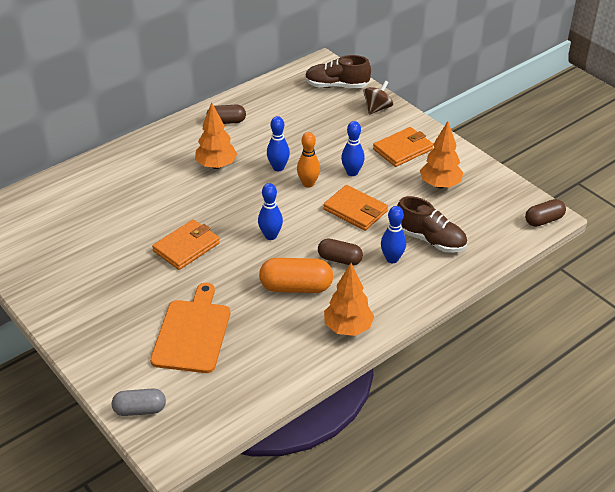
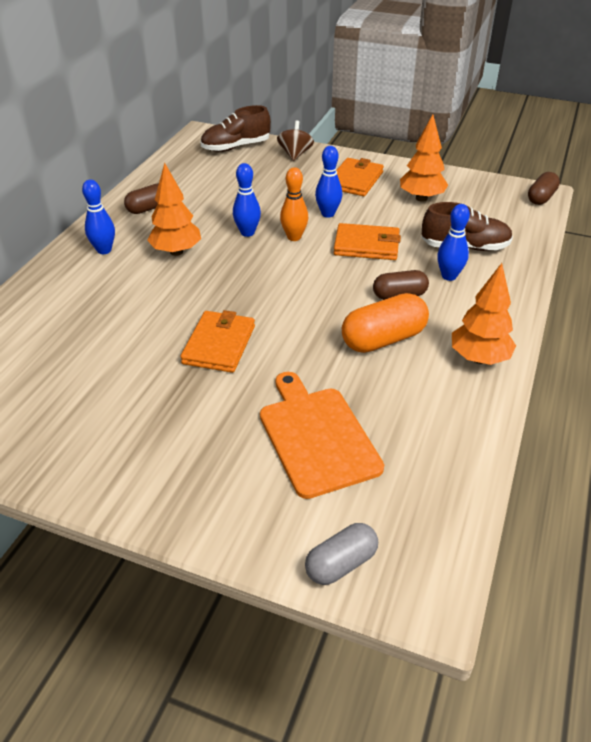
camera: 30 degrees left, 0 degrees up
(270, 236) = (304, 299): blue bowling pin -> blue bowling pin (104, 250)

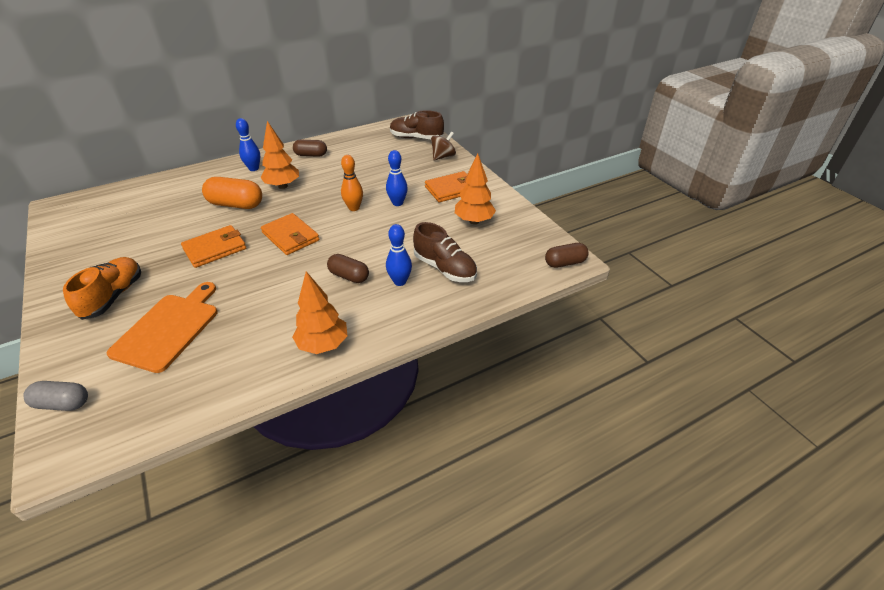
camera: 40 degrees right, 0 degrees up
(193, 450) = (113, 296): none -> orange shoe
(247, 233) = (334, 193): blue bowling pin -> none
(366, 245) = (385, 234): orange wallet -> orange wallet (290, 236)
(383, 339) = (293, 297): orange capsule -> orange capsule (236, 204)

